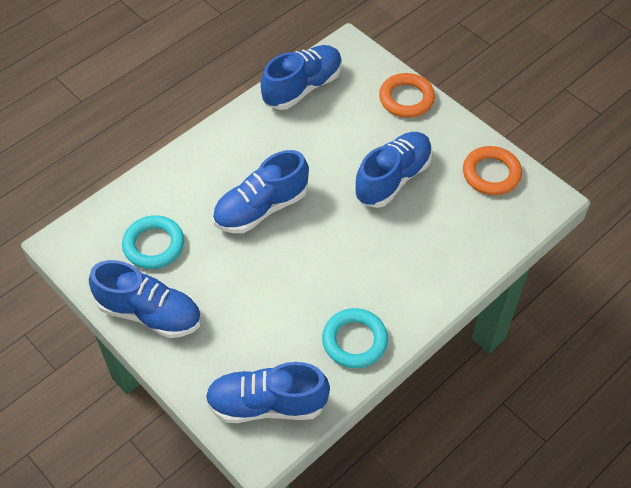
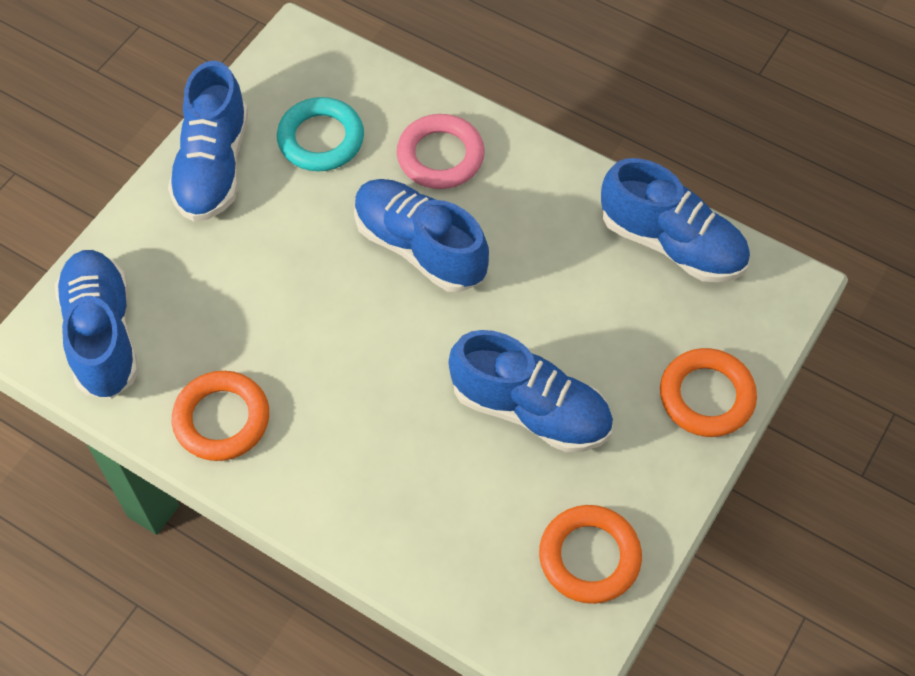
camera: 75 degrees right, 5 degrees up
(195, 183) = (440, 156): none -> pink ring
(354, 341) = (222, 419): turquoise ring -> orange ring

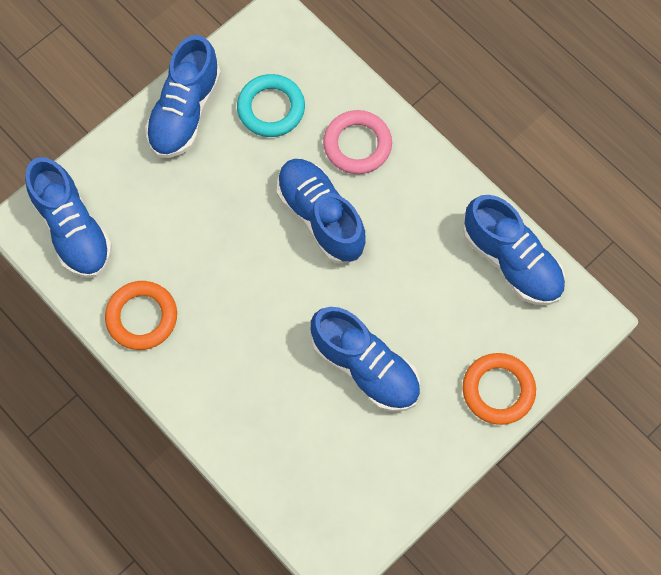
camera: 15 degrees right, 10 degrees up
(103, 335) = (73, 229): blue shoe -> blue shoe turned 150 degrees clockwise
(589, 557) = (374, 489): orange ring -> none

